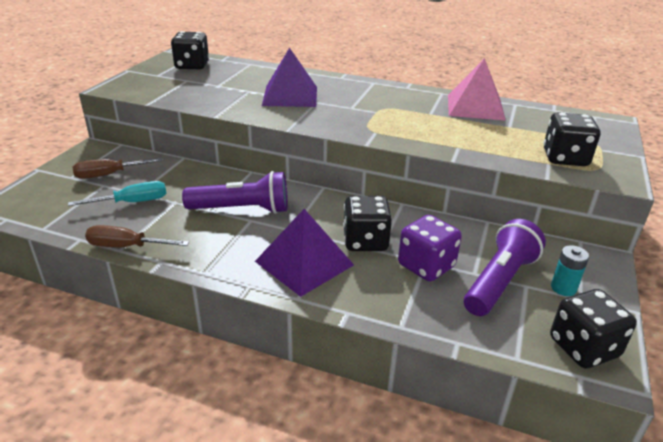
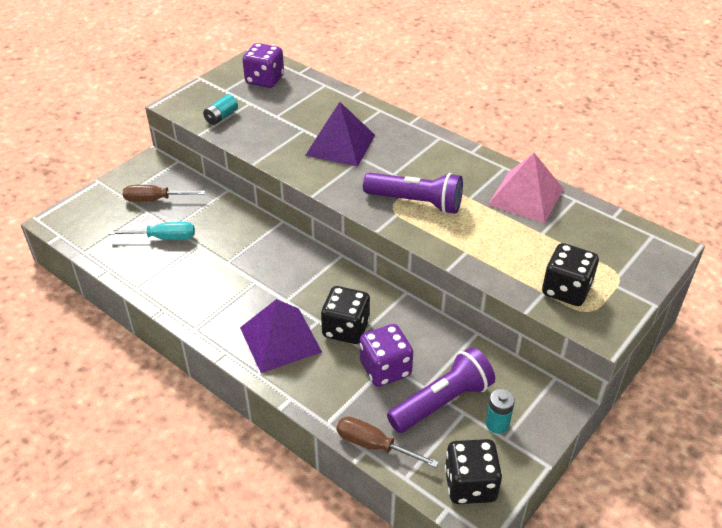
camera: 20 degrees right, 10 degrees up
(127, 246) = (143, 287): brown screwdriver -> brown screwdriver (374, 445)
(163, 91) = (221, 117): none -> turquoise battery
(192, 66) = (264, 80): black dice -> purple dice
(242, 209) = (254, 267): purple flashlight -> purple flashlight (416, 202)

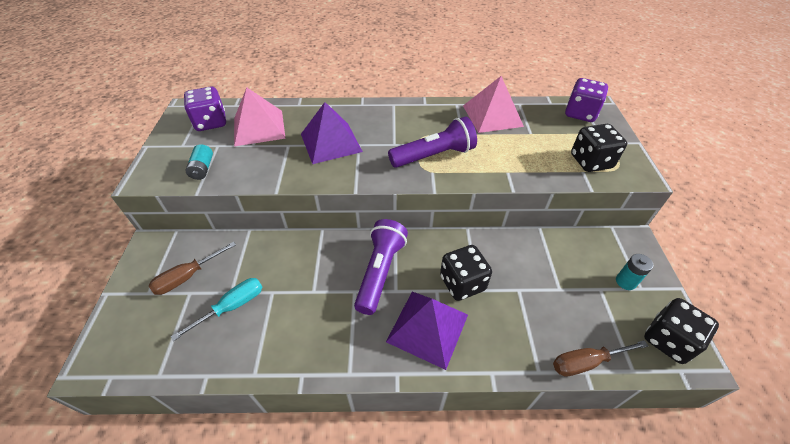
camera: 40 degrees left, 5 degrees up
(297, 102) = (259, 127): none -> pink pyramid
(385, 369) = (522, 294): purple dice -> purple dice (580, 113)
(442, 402) = (581, 292): purple flashlight -> purple flashlight (380, 272)

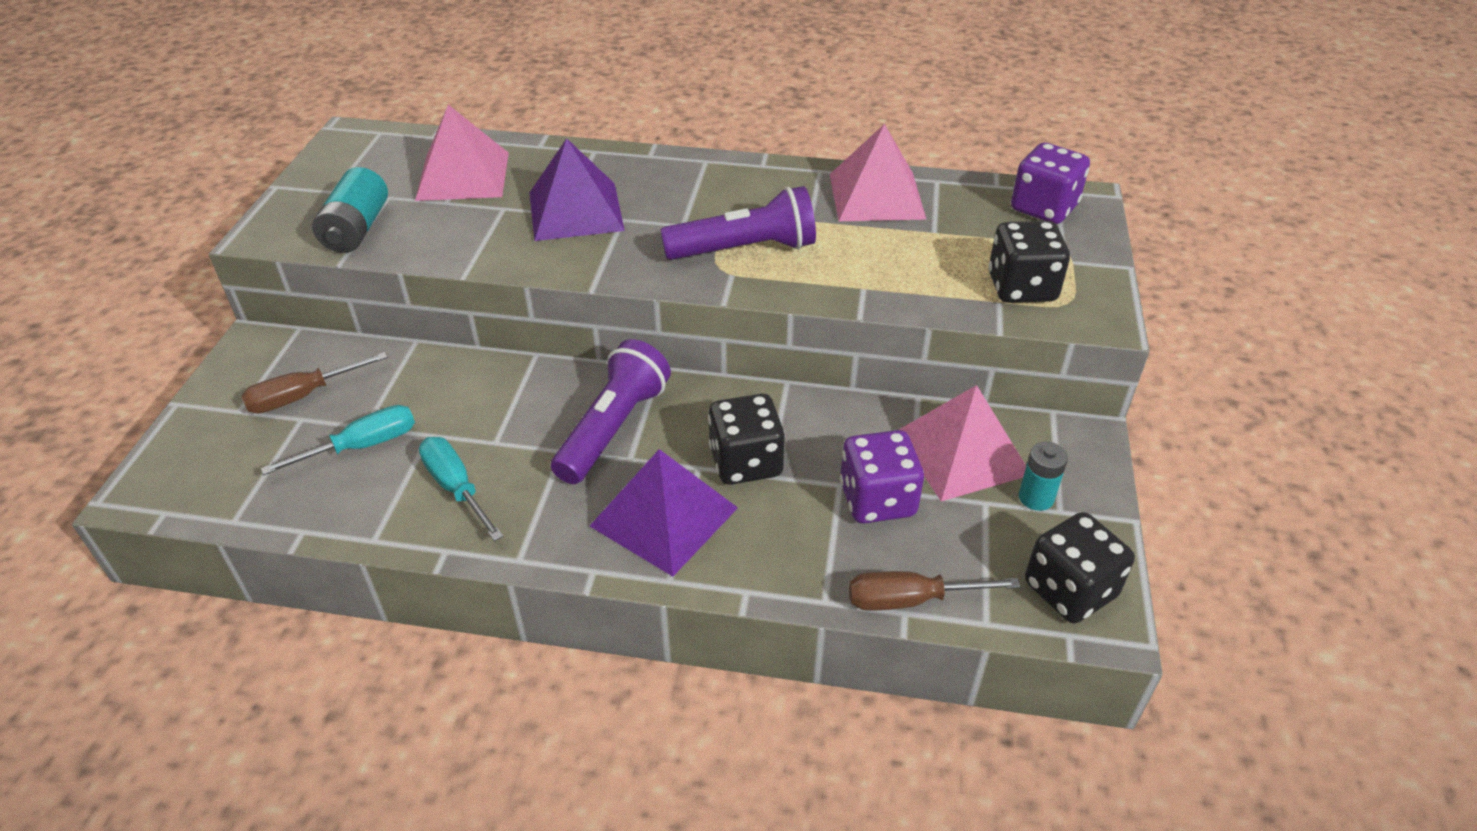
camera: 10 degrees right, 5 degrees down
(203, 169) = (357, 229): turquoise battery -> turquoise battery, size x1.53
(211, 122) = (386, 160): purple dice -> purple dice (877, 500)
(298, 328) = (456, 488): none -> turquoise screwdriver
(576, 259) = (962, 453): none -> pink pyramid

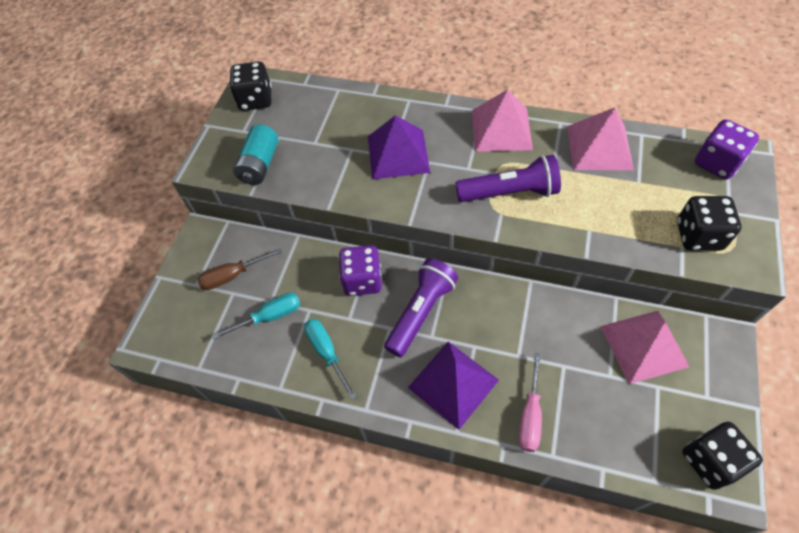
camera: 10 degrees right, 15 degrees up
(463, 176) = (324, 120): pink pyramid -> pink pyramid (501, 129)
(745, 462) = (504, 344): black dice -> black dice (255, 100)
(787, 550) = (530, 415): none -> pink screwdriver
(877, 500) = (587, 380): purple dice -> purple dice (362, 280)
(911, 600) = (607, 459): brown screwdriver -> none
(1036, 497) = (691, 385): turquoise battery -> none

